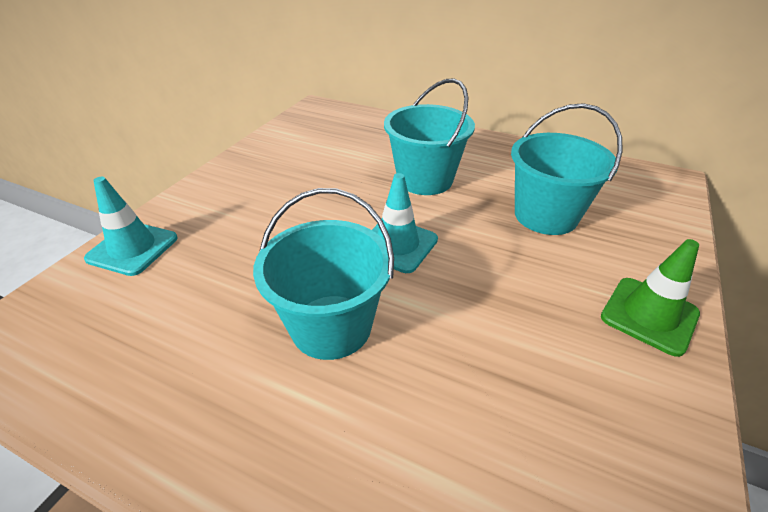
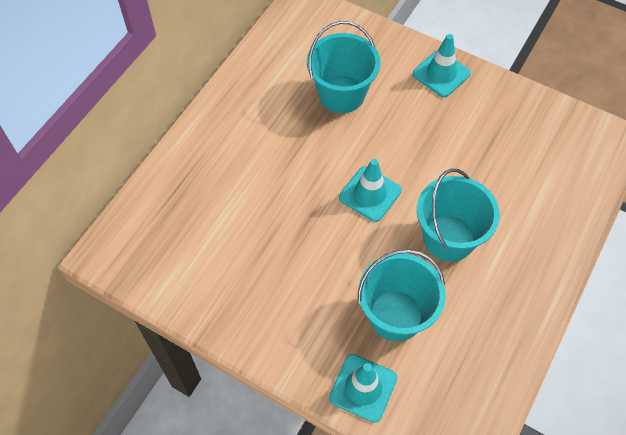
camera: 85 degrees left, 20 degrees up
(425, 179) = (281, 164): turquoise bucket -> turquoise bucket (395, 315)
(649, 315) = (441, 74): green traffic cone -> turquoise traffic cone

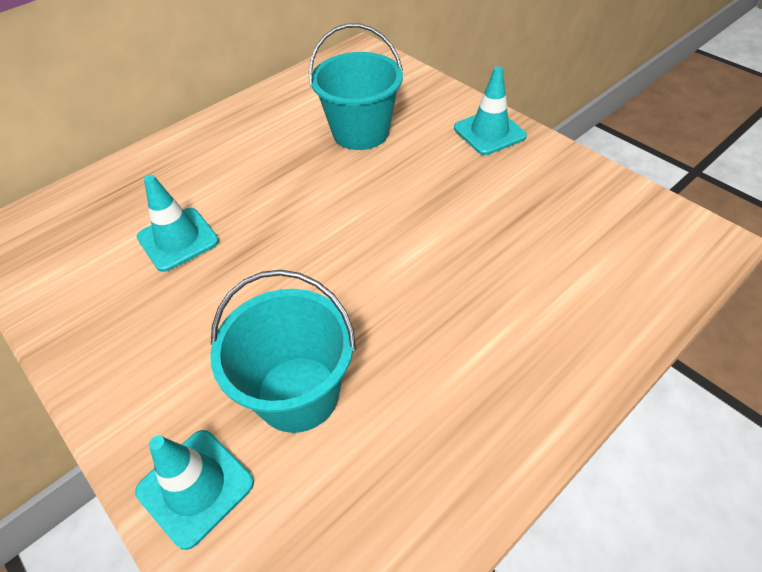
camera: 20 degrees right, 10 degrees down
(370, 194) = (341, 236): turquoise traffic cone -> turquoise traffic cone (178, 239)
(448, 238) = (421, 310): turquoise bucket -> none

